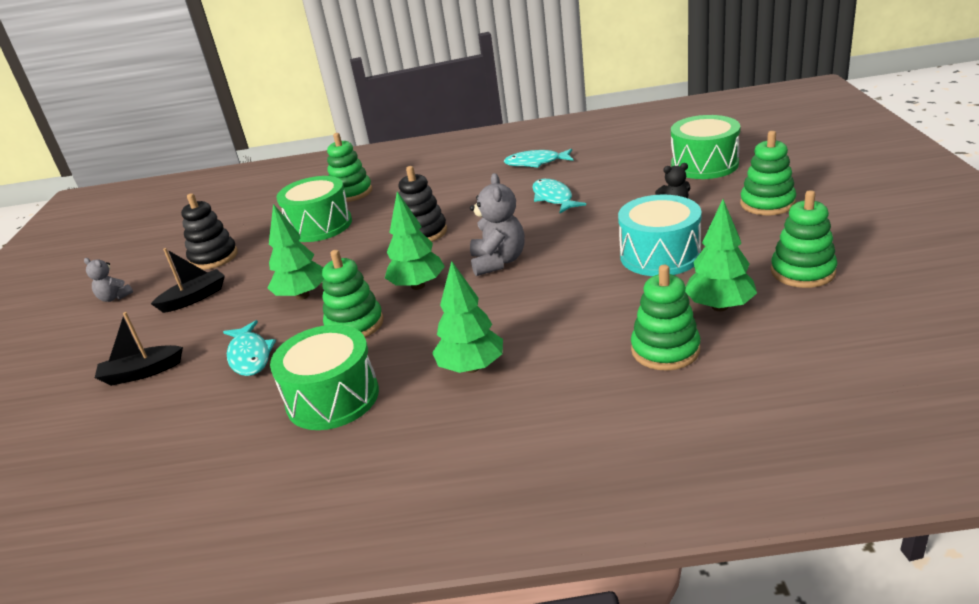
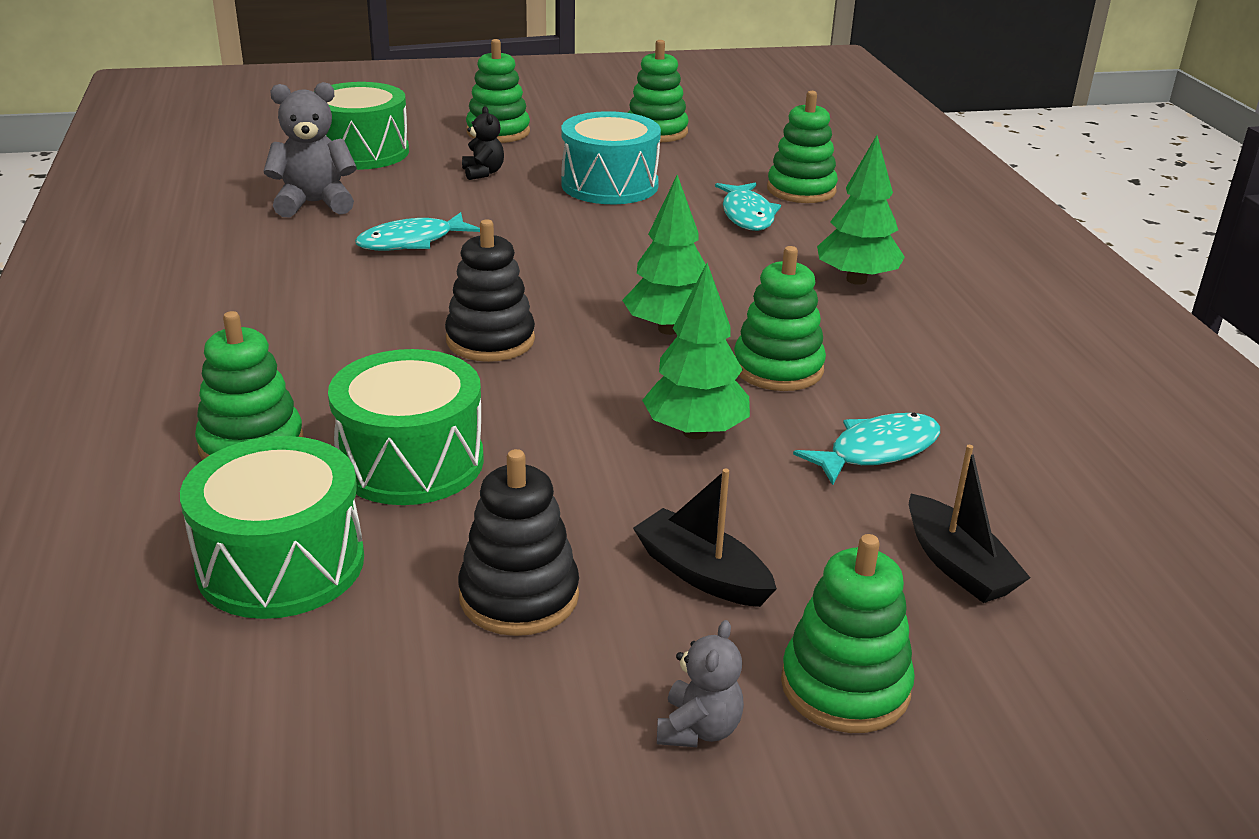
camera: 105 degrees left, 0 degrees up
(102, 332) = (845, 686): none -> green stacking toy
(332, 398) = (945, 362): green drum -> green drum (281, 564)
(498, 262) = (606, 275): grey teddy bear -> grey teddy bear (314, 203)
(536, 163) = (254, 257): turquoise fish -> turquoise fish (747, 215)
(719, 306) = (721, 166): green tree -> none

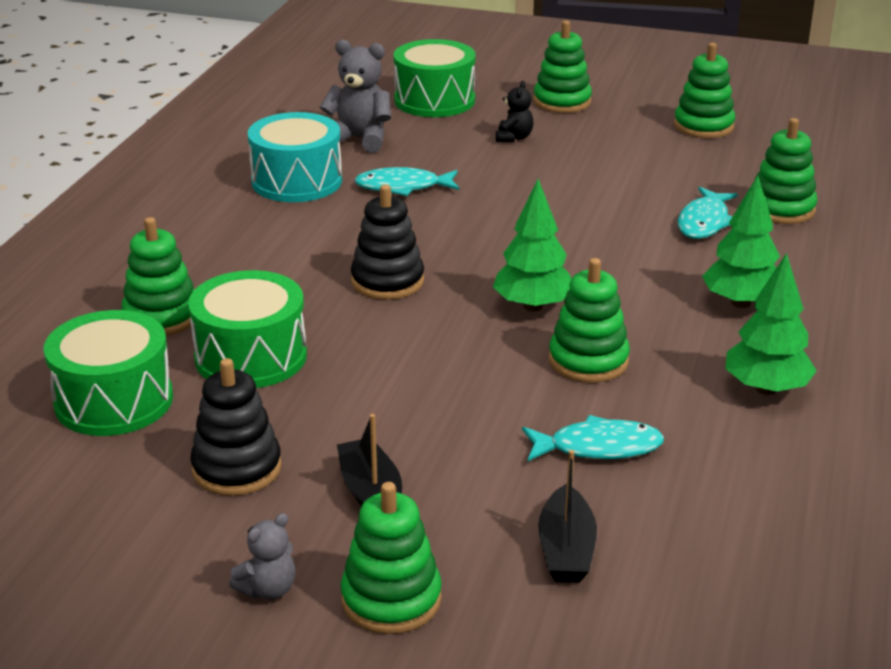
camera: 30 degrees right, 0 degrees up
(609, 185) = (610, 169): turquoise drum -> turquoise drum (297, 181)
(695, 432) = (470, 392): green tree -> green tree (766, 389)

